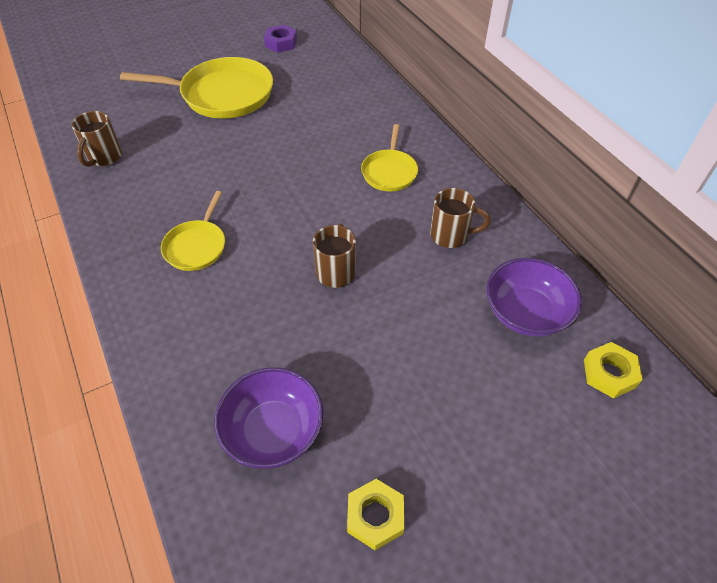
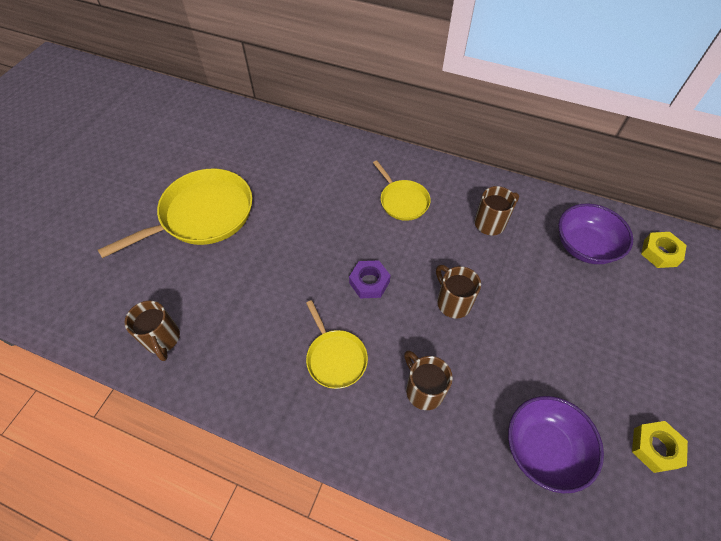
camera: 40 degrees left, 5 degrees up
(232, 314) = (423, 390): none -> brown mug
(281, 43) = (200, 140): purple nut -> purple nut (369, 282)

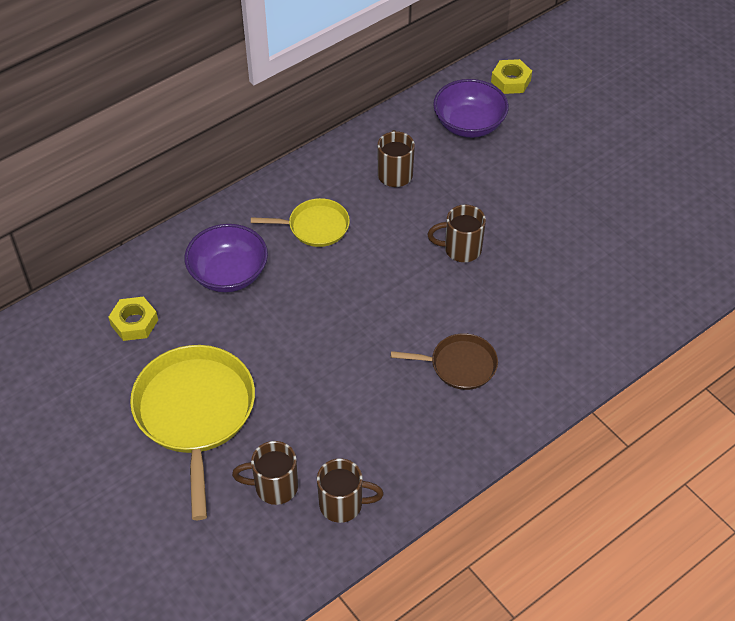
camera: 60 degrees left, 5 degrees down
(335, 358) = (460, 365): yellow pan -> brown pan
(369, 282) = (395, 301): purple nut -> none
(423, 390) = (531, 315): brown mug -> brown mug (274, 487)
(544, 449) = (627, 262): purple bowl -> purple bowl (228, 274)
(655, 448) = (665, 196): yellow nut -> yellow nut (134, 323)

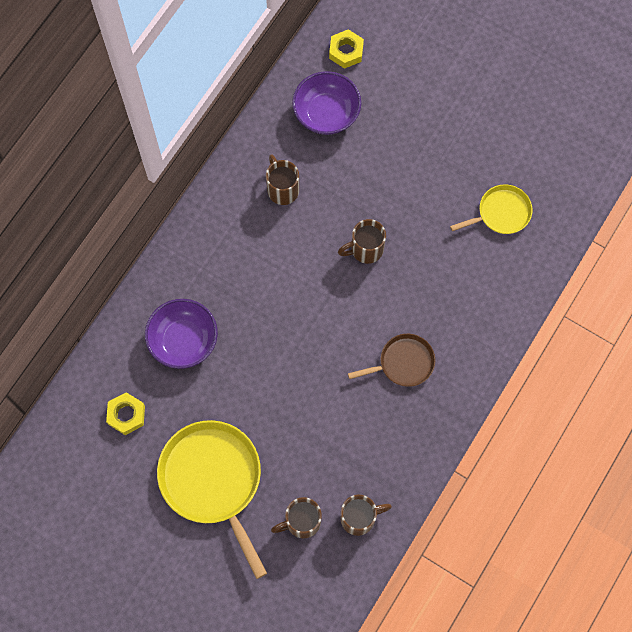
camera: 20 degrees left, 20 degrees up
(315, 226) = (236, 267): yellow pan -> yellow pan (501, 213)

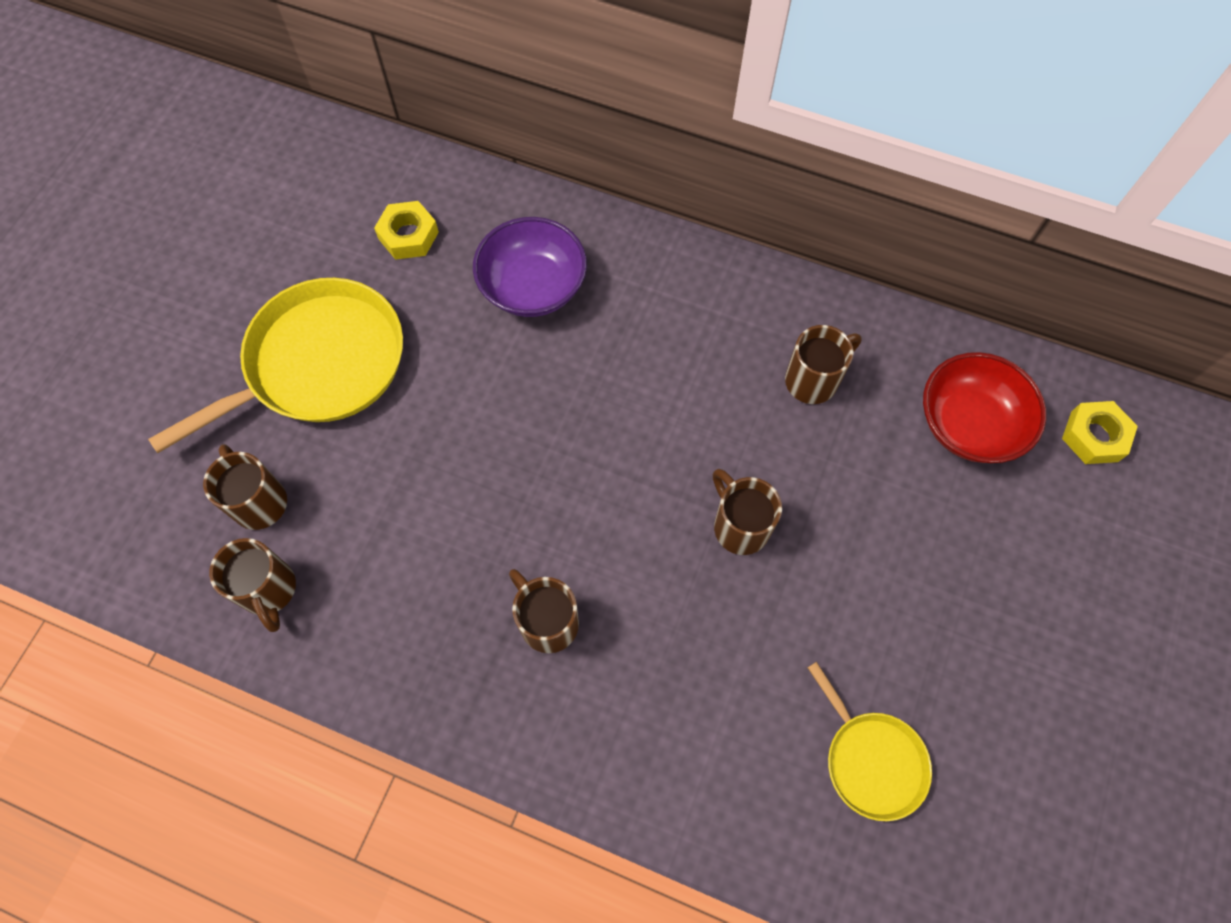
camera: 80 degrees right, 5 degrees down
(326, 113) = (969, 424): purple bowl -> red bowl
(403, 362) = (547, 622): brown pan -> brown mug

